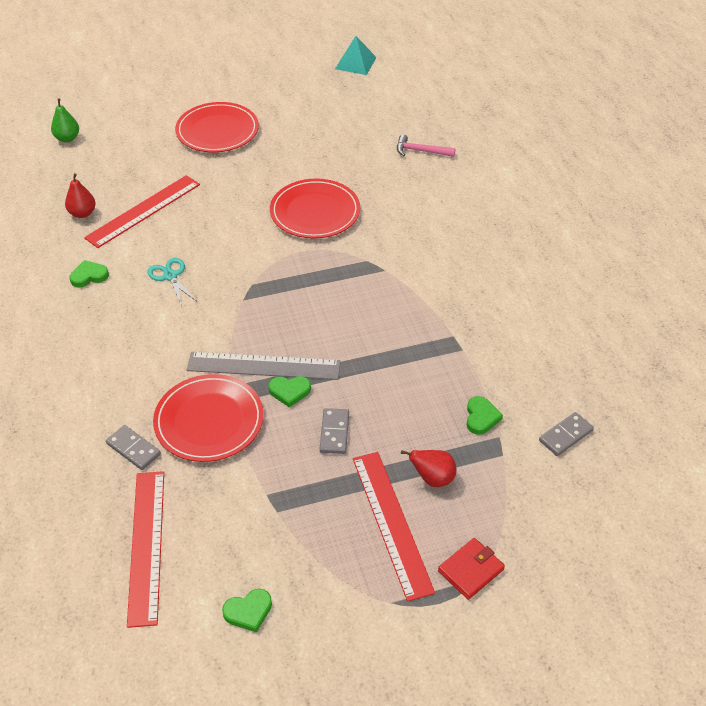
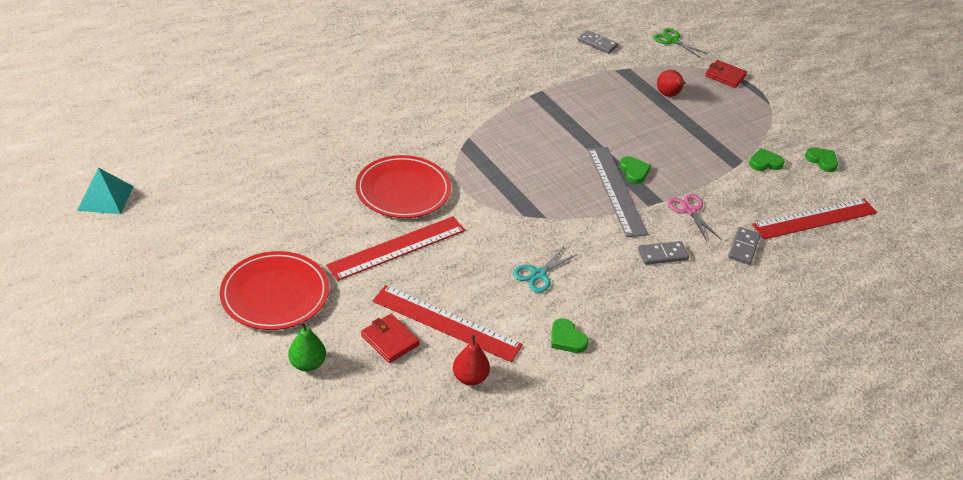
camera: 110 degrees left, 5 degrees down
(67, 138) = (322, 446): green pear -> green pear (307, 364)
(142, 179) = (390, 340): none -> red wallet
(209, 421) = (689, 210): red plate -> pink scissors
(334, 432) = (659, 143): grey domino -> grey domino (662, 255)
(391, 523) = (715, 109): red ruler -> red ruler (397, 248)
(421, 151) = (282, 132): pink hammer -> none
(481, 417) = (603, 78): green heart -> green heart (765, 162)
(573, 534) = (672, 40): none -> green scissors

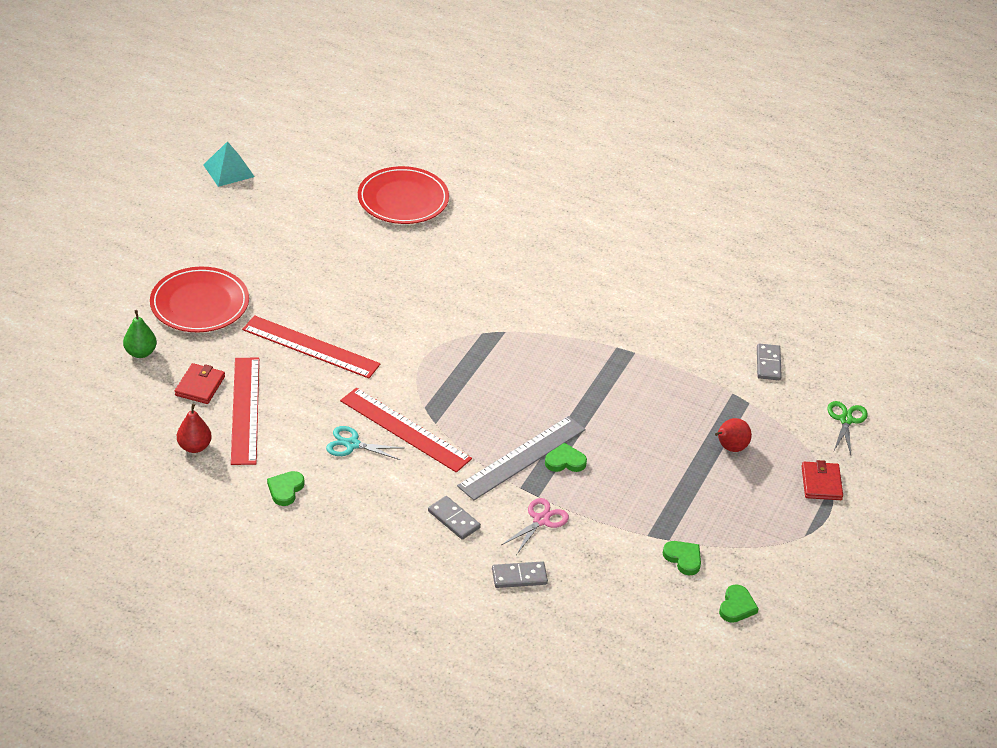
camera: 60 degrees right, 0 degrees up
(403, 190) = (388, 321): red plate -> red plate (403, 199)
(634, 171) = (565, 461): green heart -> green heart turned 135 degrees counterclockwise
(815, 218) = (621, 623): red ruler -> red ruler (405, 429)

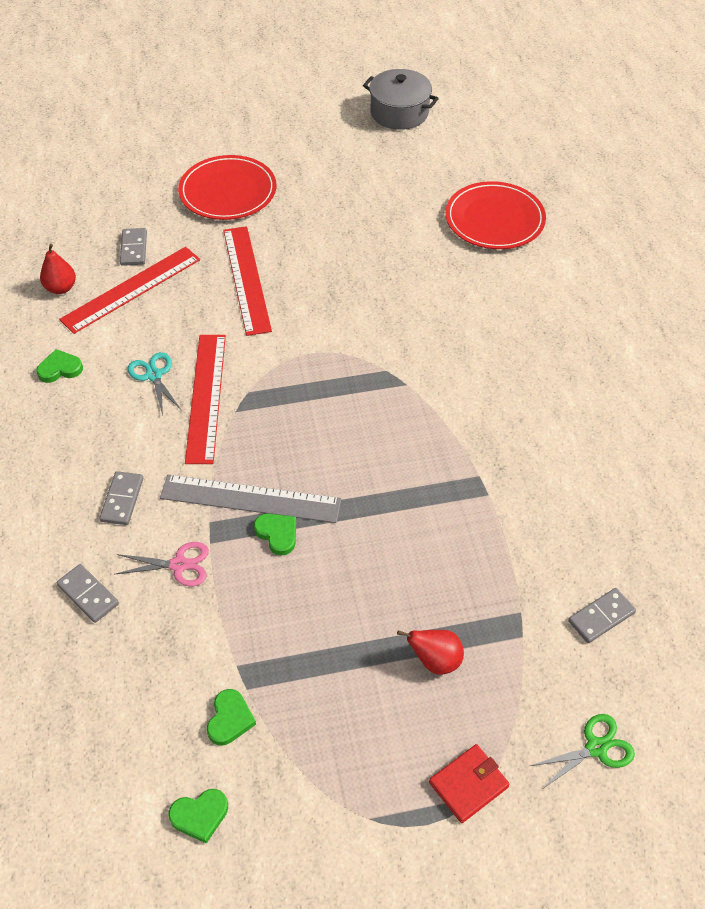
camera: 55 degrees right, 10 degrees up
(141, 352) = (138, 197): green pear -> none
(200, 386) = (133, 249): red wallet -> grey domino
(228, 170) = (399, 112): turquoise pyramid -> grey pot

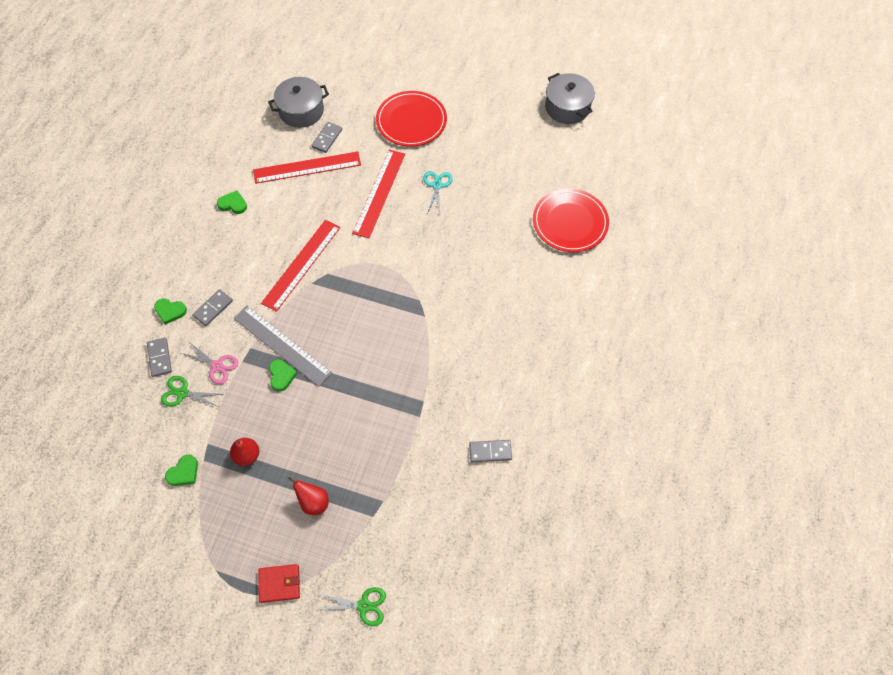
camera: 30 degrees right, 10 degrees up
(61, 288) = (268, 147): red pear -> red pear (247, 455)
(77, 232) = (301, 111): none -> grey pot
(153, 621) = (182, 393): none -> green scissors
(154, 375) = (282, 234): turquoise scissors -> turquoise scissors (437, 185)
(200, 815) = (135, 517): green heart -> green heart (170, 311)
(601, 617) = (427, 531): grey domino -> grey domino (490, 452)

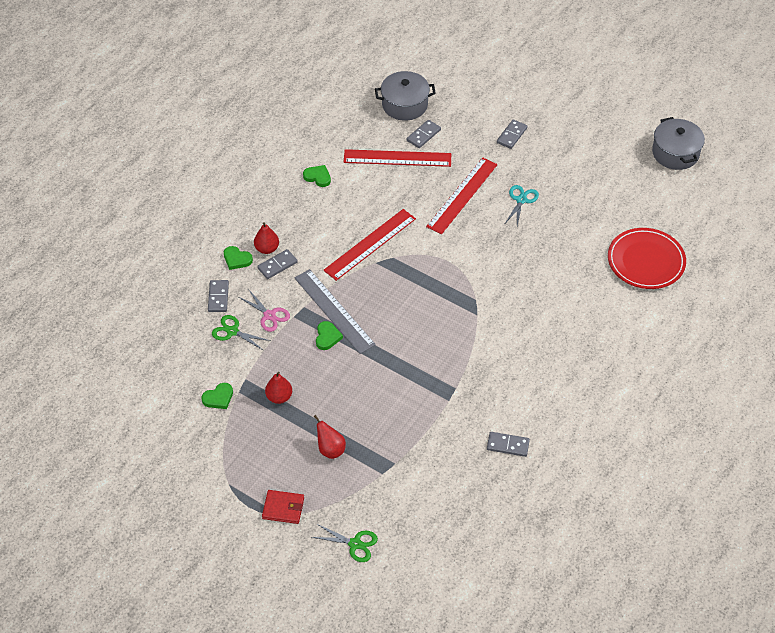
camera: 15 degrees right, 10 degrees down
(198, 293) = (267, 249): none -> red pear
(411, 121) = (512, 135): red plate -> grey domino

